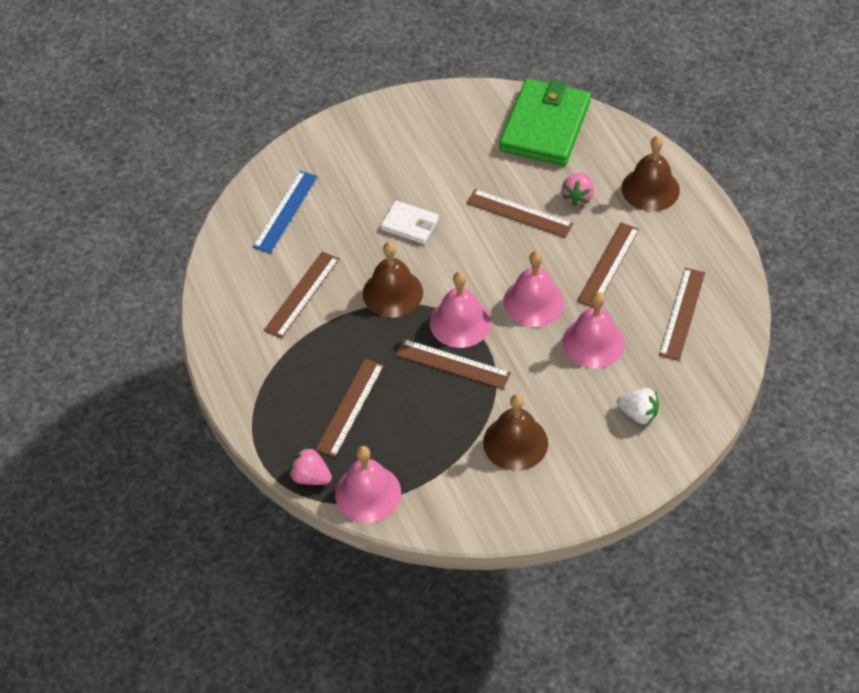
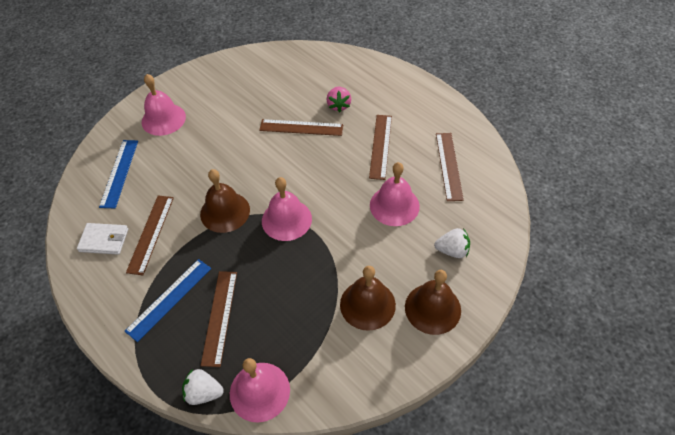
camera: 20 degrees left, 0 degrees up
(302, 372) = (169, 299): none -> blue ruler
(311, 477) = (203, 393): pink strawberry -> white strawberry
(409, 224) = (221, 157): white wallet -> white wallet (104, 240)
(453, 364) = (292, 254): brown ruler -> none
(533, 302) = (337, 188): pink bell -> pink bell (163, 119)
(545, 126) = (296, 65): green wallet -> none
(650, 189) = (387, 87): brown bell -> brown bell (432, 308)

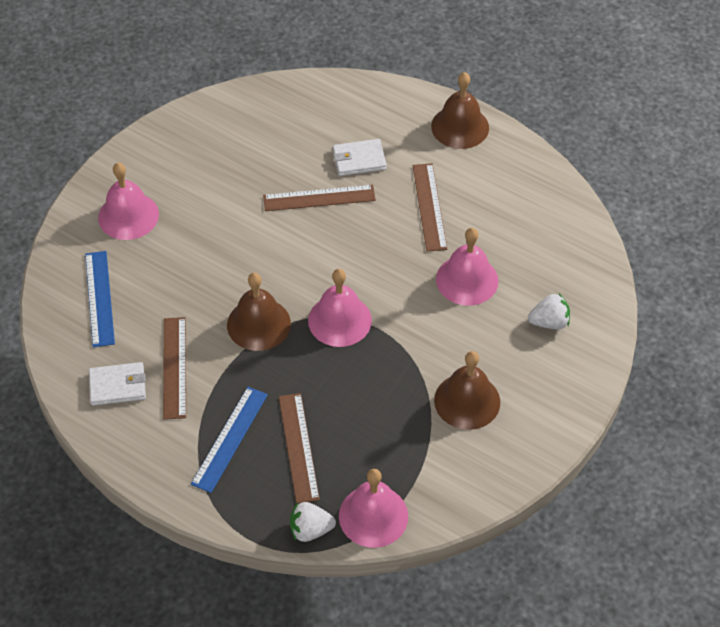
camera: 15 degrees left, 0 degrees up
(339, 105) = (359, 159): pink strawberry -> white wallet
(432, 308) = (542, 391): brown bell -> brown bell (460, 127)
(448, 166) = (521, 218): brown ruler -> none

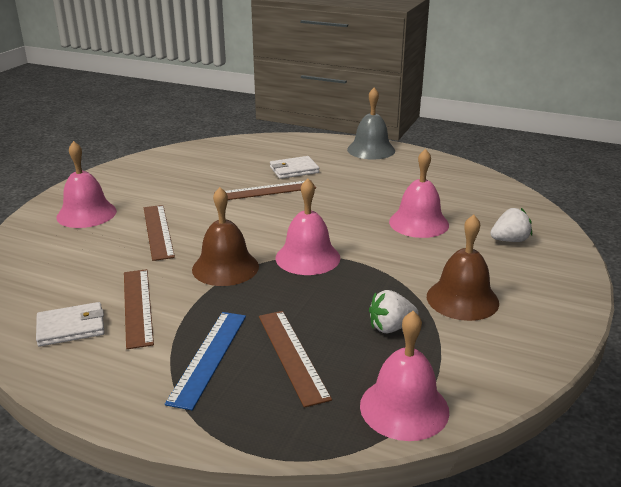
camera: 10 degrees left, 25 degrees down
(99, 298) = (54, 266): blue ruler -> none
(310, 530) = (330, 432): white strawberry -> white strawberry (391, 327)
(429, 206) = (364, 188): brown ruler -> brown ruler (158, 231)
(460, 127) = (371, 150): brown bell -> grey bell

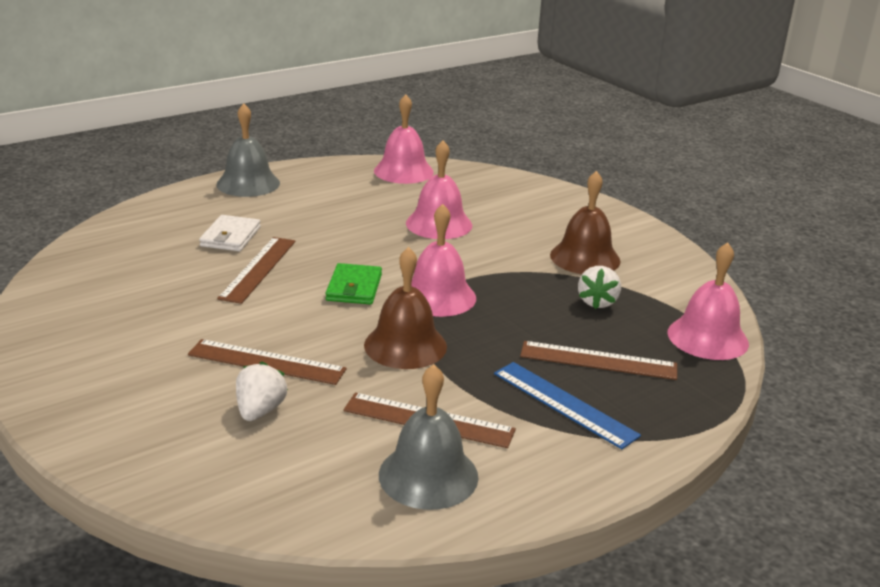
camera: 60 degrees left, 0 degrees up
(71, 327) = (428, 475): white wallet -> grey bell
(86, 214) = (141, 400): pink bell -> pink bell (403, 171)
(281, 226) = (354, 288): none -> green wallet
(509, 240) = (516, 203): white strawberry -> white strawberry (260, 411)

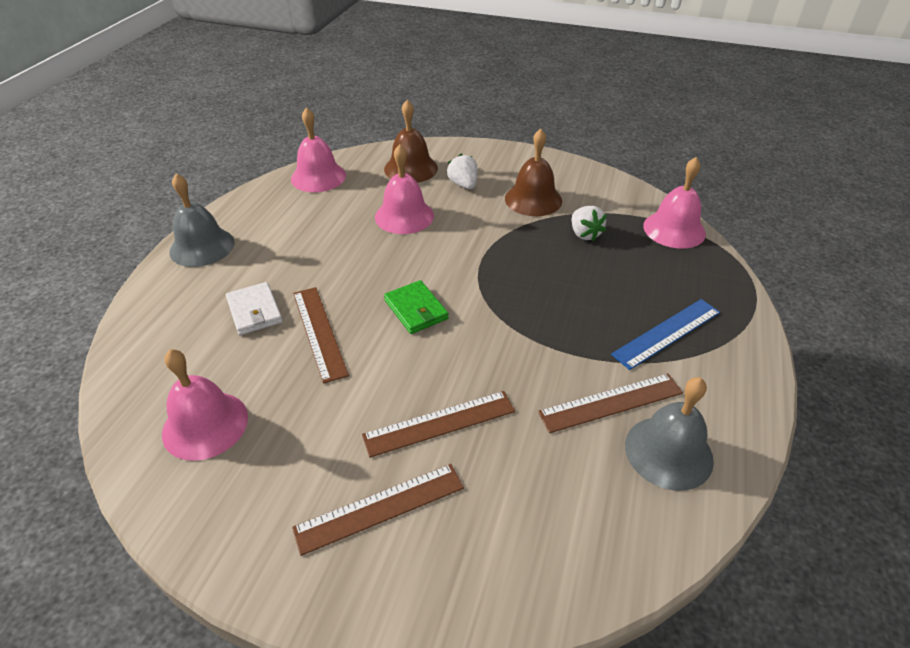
camera: 35 degrees left, 15 degrees up
(260, 411) = (493, 475): white strawberry -> white strawberry (463, 185)
(405, 345) = (516, 343): brown bell -> brown bell (411, 168)
(438, 296) = (483, 285): pink bell -> pink bell (205, 425)
(564, 404) = (667, 333): blue ruler -> blue ruler turned 45 degrees counterclockwise
(598, 360) = (642, 284): brown ruler -> brown ruler (380, 507)

